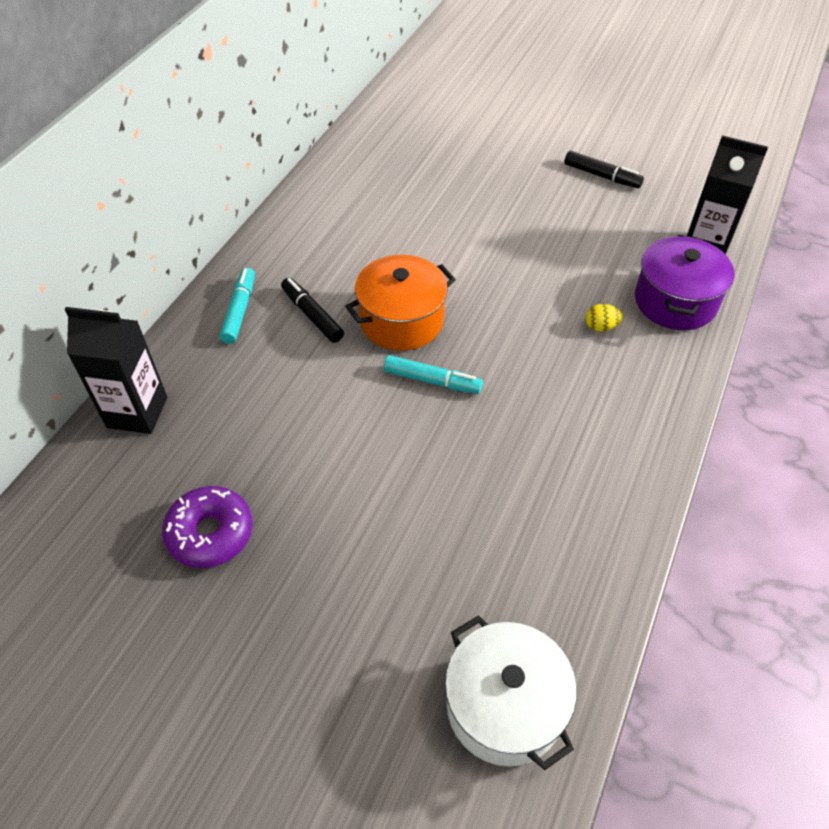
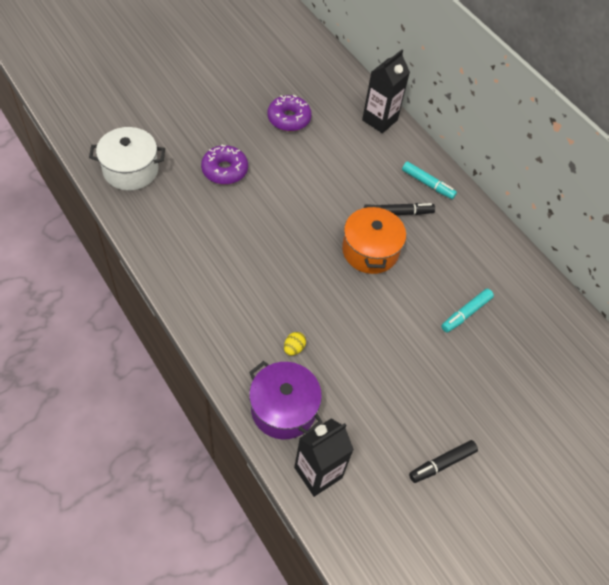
camera: 115 degrees right, 5 degrees up
(392, 558) = (225, 170): none -> purple donut
(432, 380) = (315, 240): turquoise marker -> turquoise marker (466, 313)

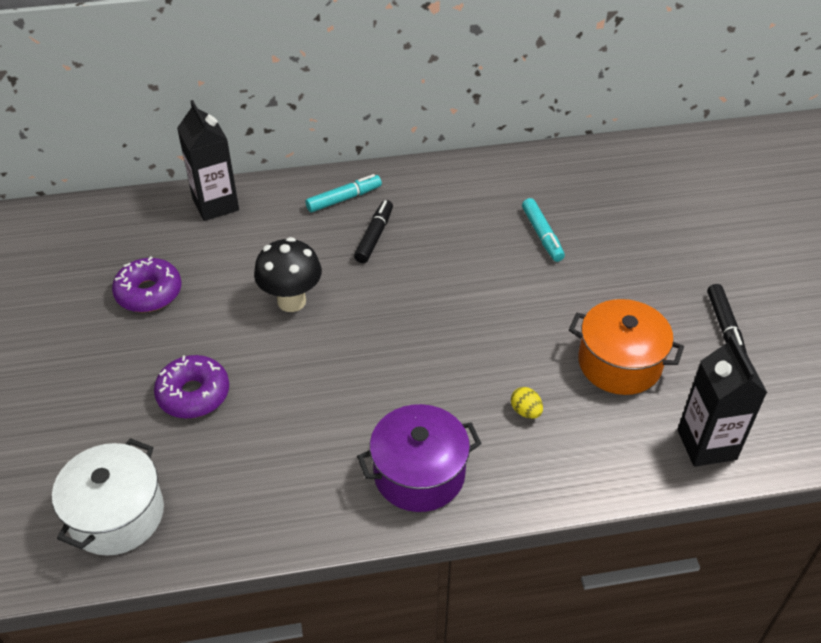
camera: 60 degrees left, 10 degrees down
(283, 409) = (609, 451): purple pot -> purple pot (419, 474)
(320, 189) = (291, 301): none -> black mushroom
(370, 251) = (415, 286): orange pot -> orange pot (619, 363)

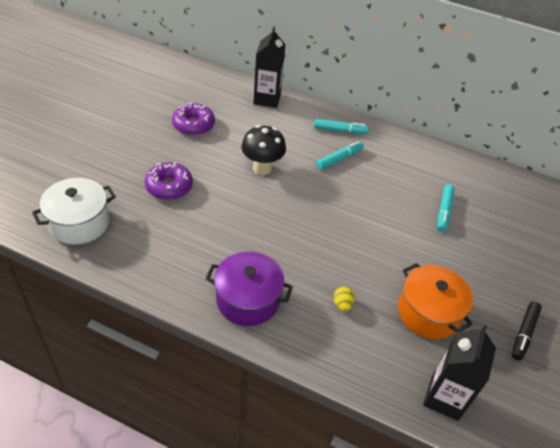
camera: 30 degrees right, 0 degrees up
(374, 236) = (339, 159): black marker -> turquoise marker

